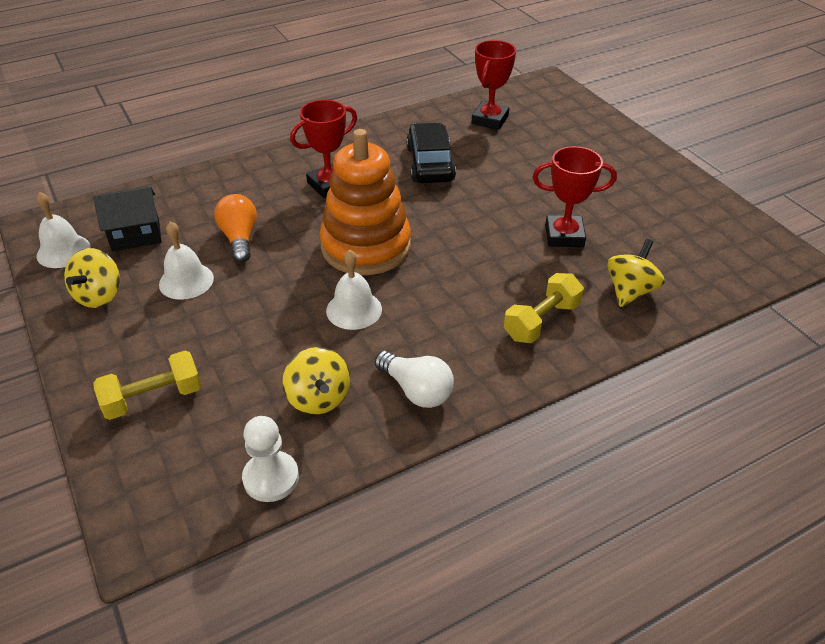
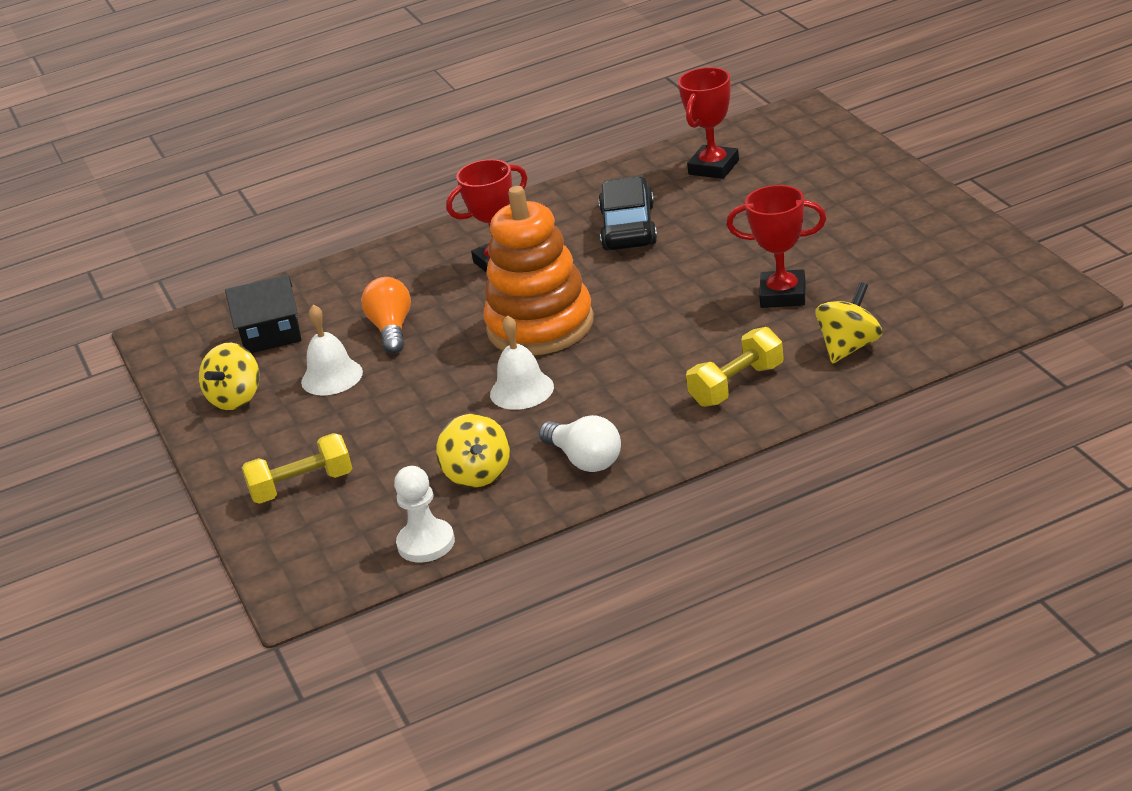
camera: 10 degrees right, 10 degrees down
(63, 251) = (191, 358): white bell -> none

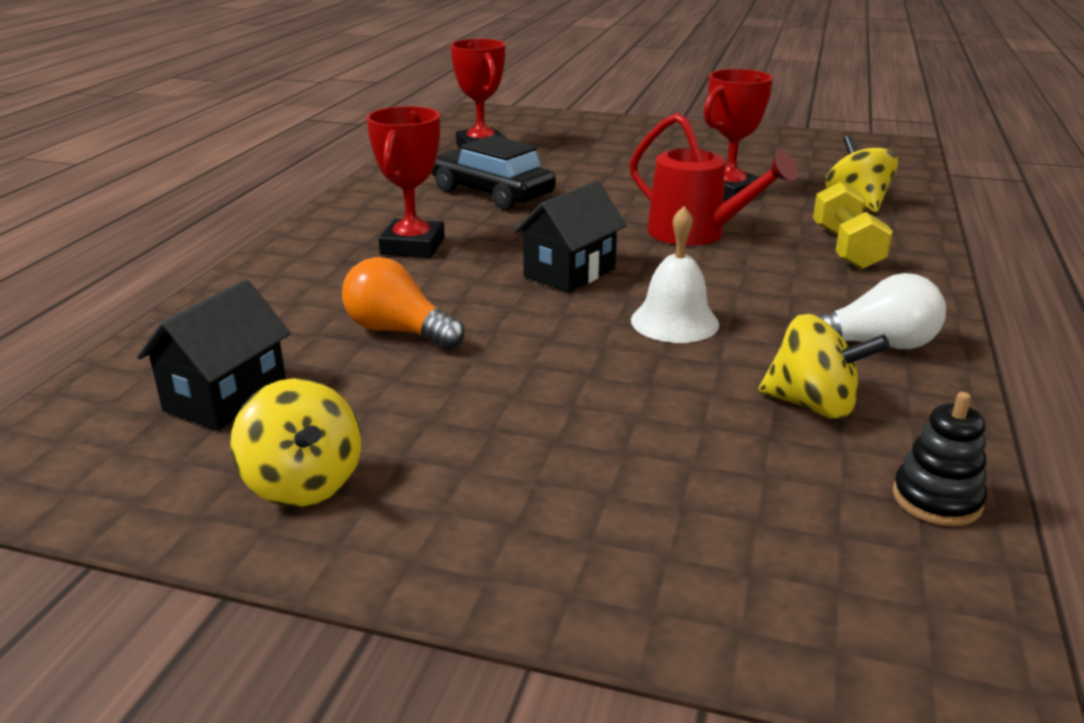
camera: 55 degrees left, 5 degrees down
(302, 486) = (637, 531): yellow dumbbell -> none
(332, 377) = (412, 400): white bell -> none
(426, 543) = (936, 499): white pawn -> black stacking toy
(540, 326) = (569, 272): orange stacking toy -> black house
(673, 327) = (696, 234): none -> red watering can

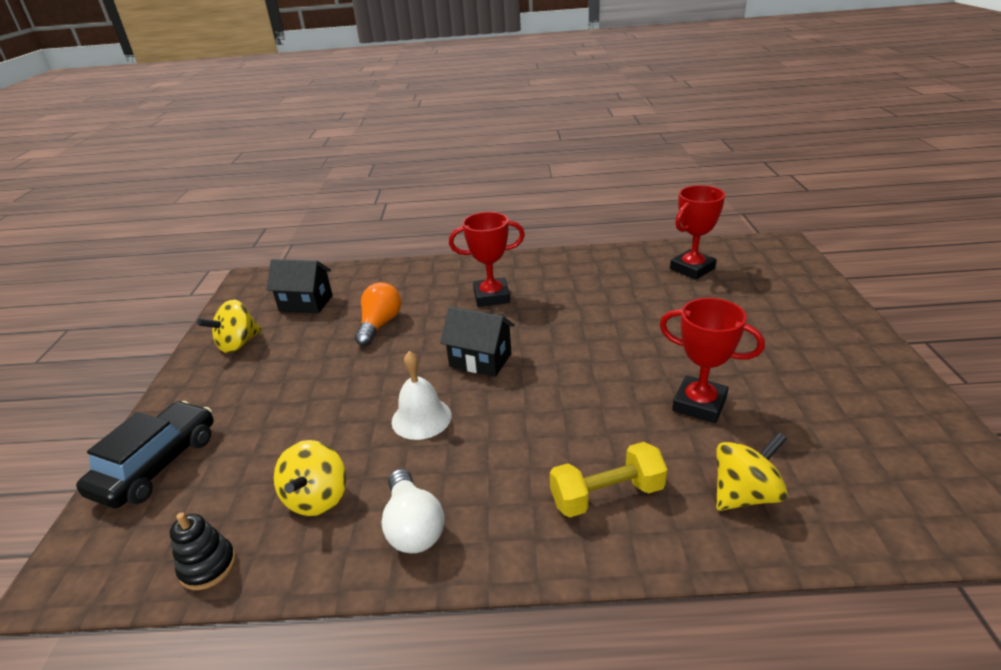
camera: 75 degrees right, 5 degrees up
(492, 193) = (601, 297): black car -> black car (157, 464)
(696, 234) = (583, 402): red watering can -> none

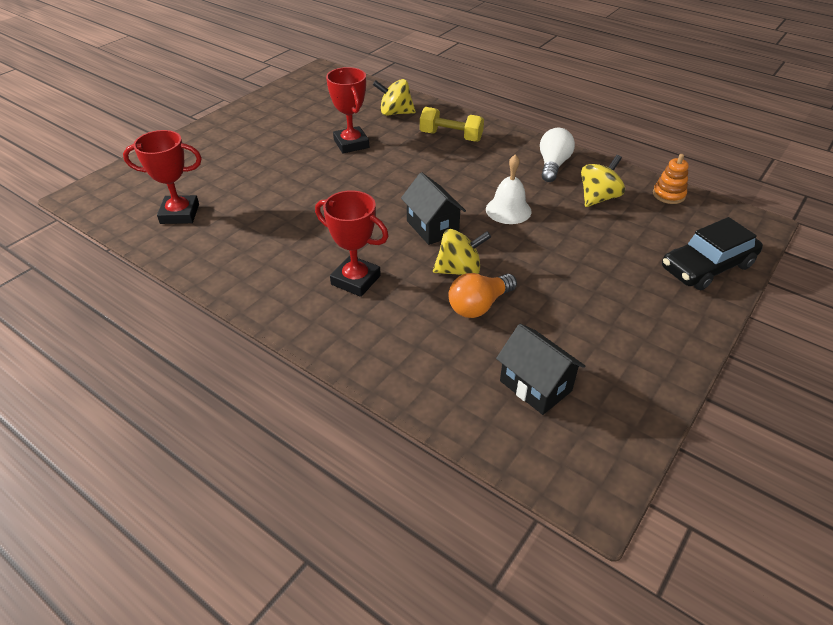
camera: 145 degrees left, 10 degrees up
(208, 566) = (668, 195): black stacking toy -> orange stacking toy
(238, 344) = (629, 361): yellow spinning top -> yellow spinning top (459, 270)

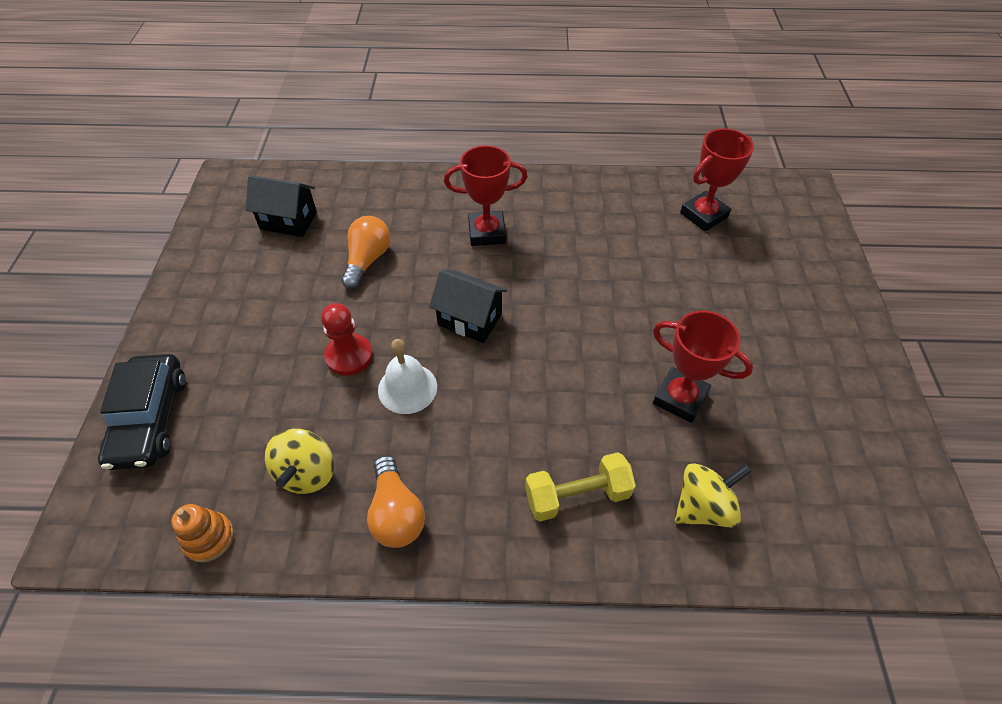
camera: 145 degrees right, 10 degrees up
(459, 270) = (407, 285): yellow spinning top -> none
(538, 243) = (349, 356): none -> red pawn
(553, 165) = (396, 513): white light bulb -> orange light bulb
(707, 267) = (150, 419): black car -> black car turned 150 degrees clockwise

